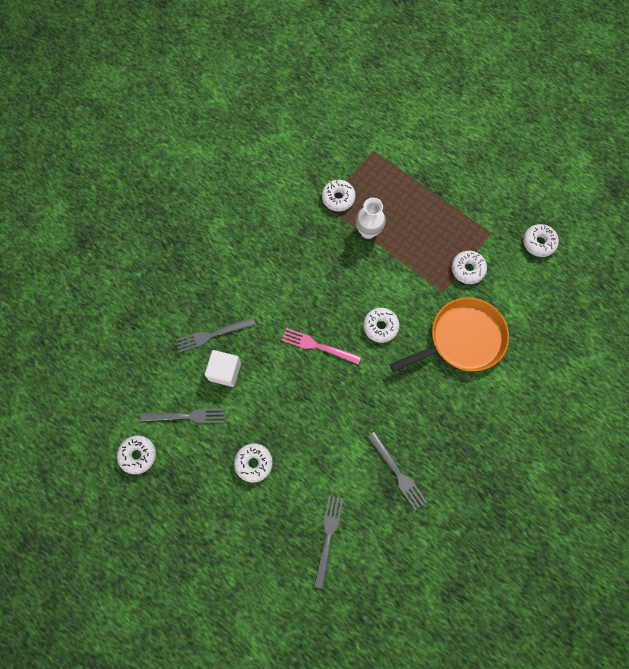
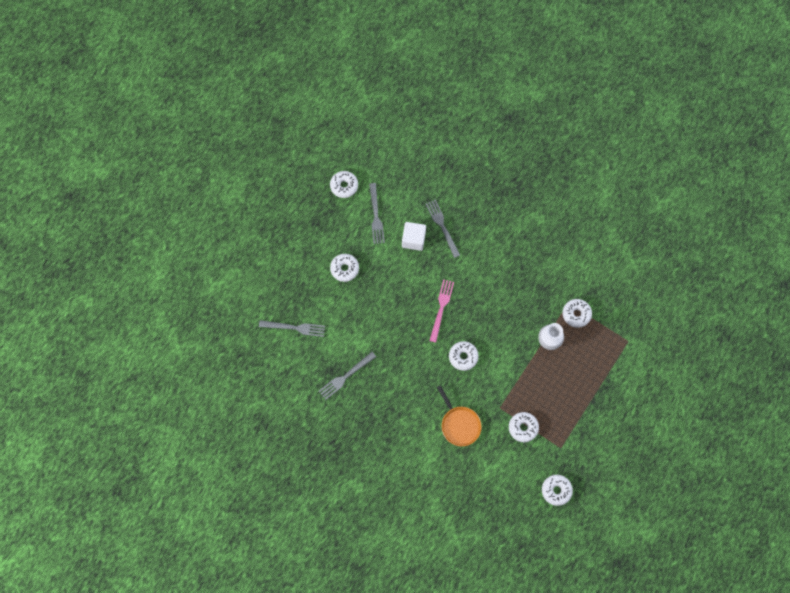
camera: 85 degrees right, 0 degrees up
(462, 339) = (459, 424): orange pan -> orange pan, size x0.63

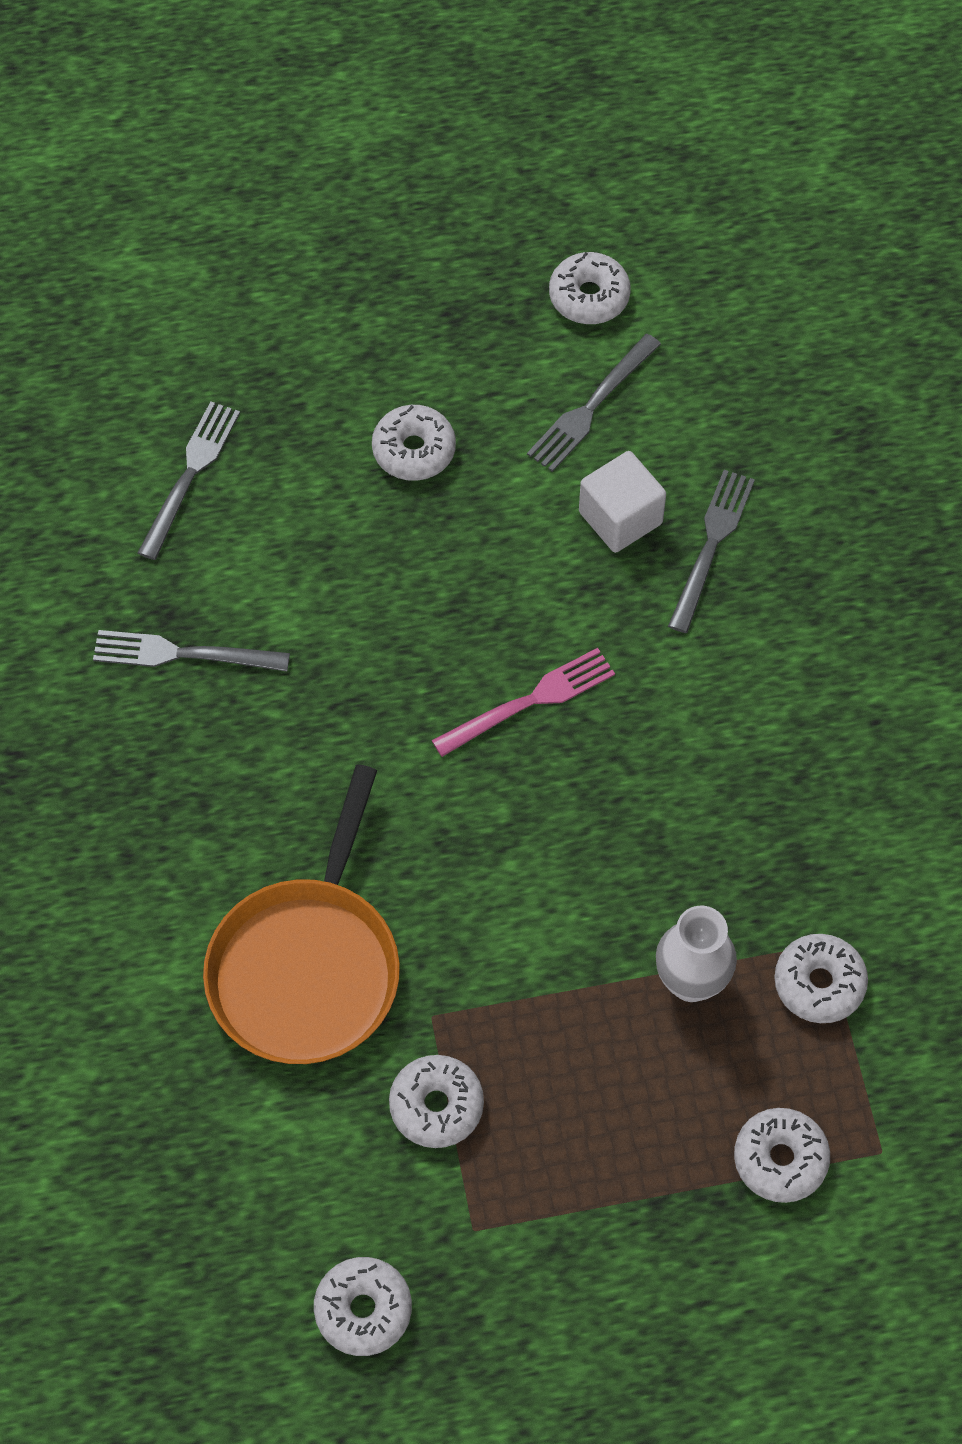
camera: 45 degrees right, 10 degrees down
(295, 328) = (191, 473): grey fork -> grey fork turned 120 degrees counterclockwise
(459, 424) = (307, 967): orange pan -> orange pan, size x1.60
(463, 357) = (468, 839): white donut -> white donut (780, 1159)

